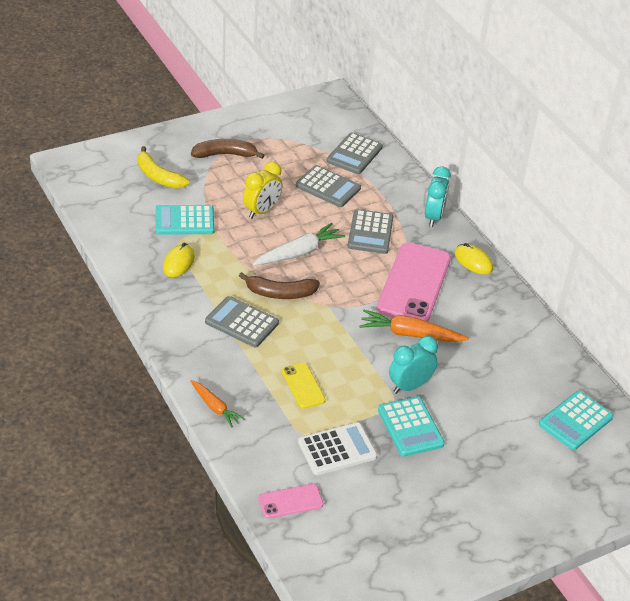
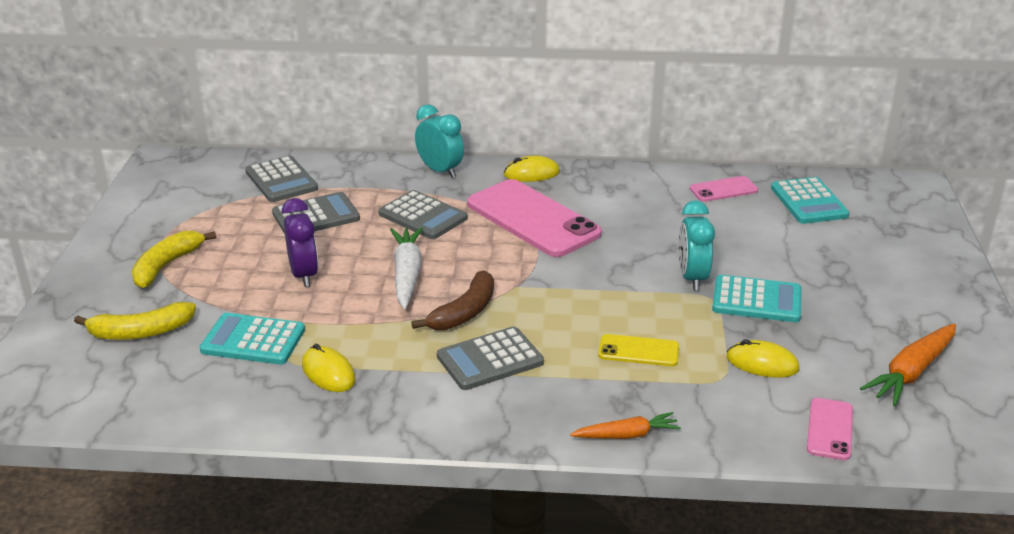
camera: 55 degrees left, 10 degrees down
(184, 221) = (253, 340): turquoise calculator -> turquoise calculator turned 75 degrees clockwise
(225, 154) = (166, 266): brown banana -> yellow banana
(261, 211) = (304, 275): yellow clock -> purple clock
(337, 449) = (762, 363): white calculator -> yellow mouse
(410, 334) = (610, 249): orange carrot -> orange carrot (911, 373)
(547, 368) = (723, 190): none -> pink phone

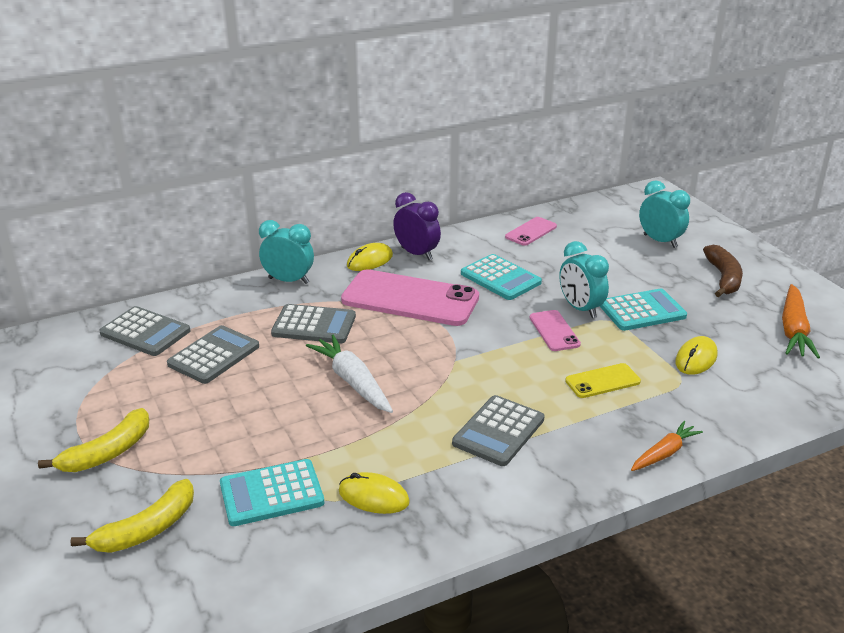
camera: 30 degrees left, 0 degrees up
(166, 266) = (108, 452): yellow banana -> yellow banana turned 135 degrees counterclockwise
(304, 275) = (258, 414): purple clock -> purple clock (417, 254)
(464, 312) = (436, 398): brown banana -> brown banana (723, 278)
(762, 363) = (696, 359): yellow mouse -> yellow mouse turned 45 degrees counterclockwise
(808, 202) = (599, 224): turquoise calculator -> turquoise calculator (500, 278)
(830, 429) = (789, 392): pink phone -> pink phone (554, 331)
(859, 238) = (660, 241): none -> turquoise clock

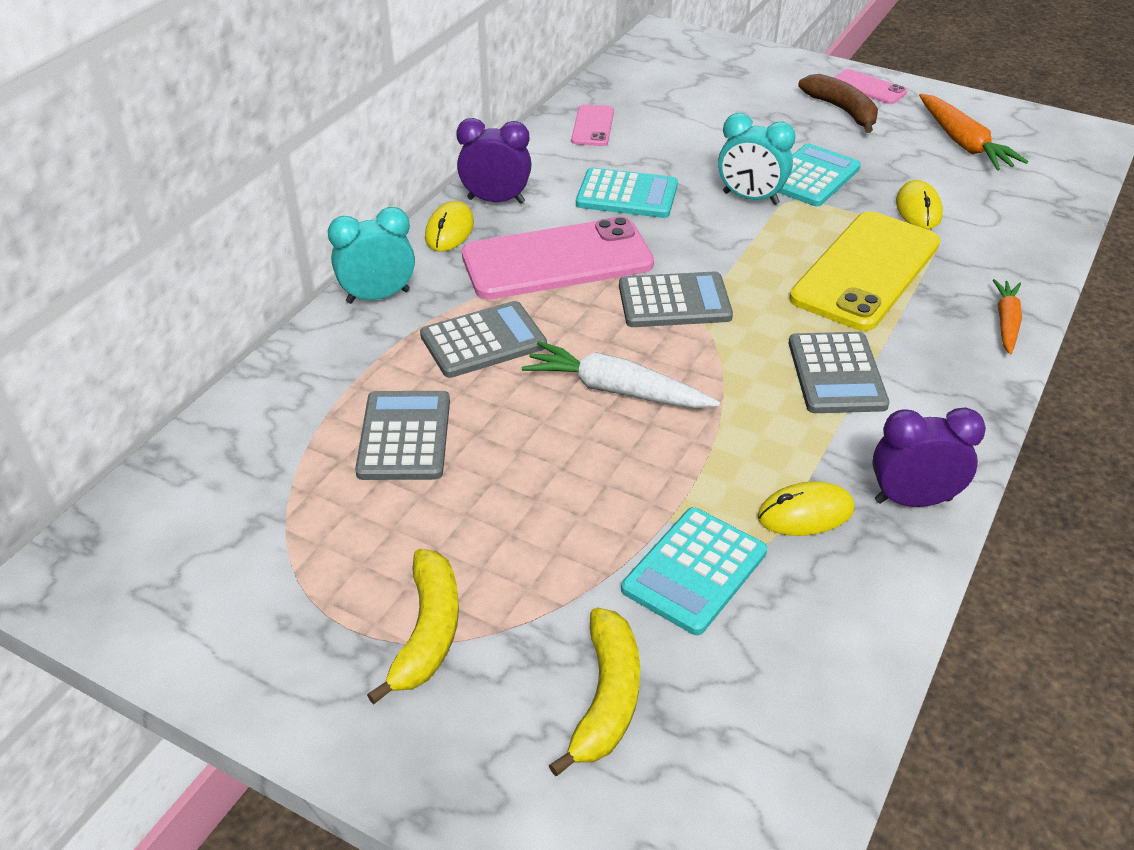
camera: 35 degrees left, 10 degrees up
(145, 332) = (267, 448): grey calculator -> grey calculator (674, 302)
(450, 523) = (913, 500): none -> purple clock
(554, 331) = (755, 235): pink phone -> pink phone (868, 87)
(602, 381) = (866, 271): yellow phone -> yellow phone, size x2.09
(660, 241) = (737, 90): turquoise clock -> none

